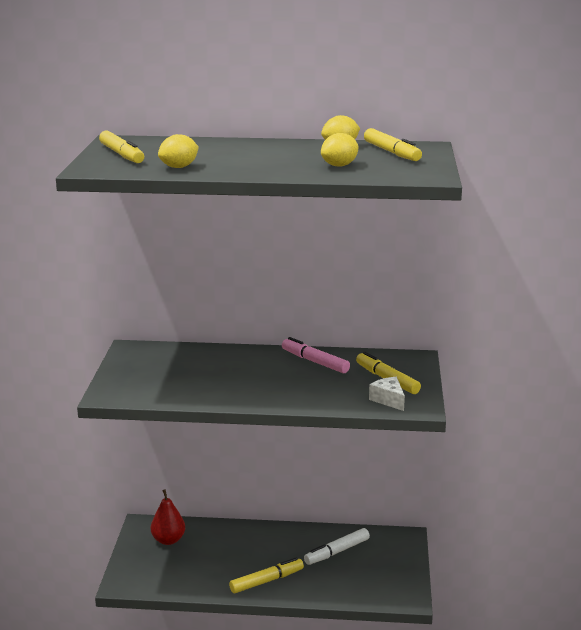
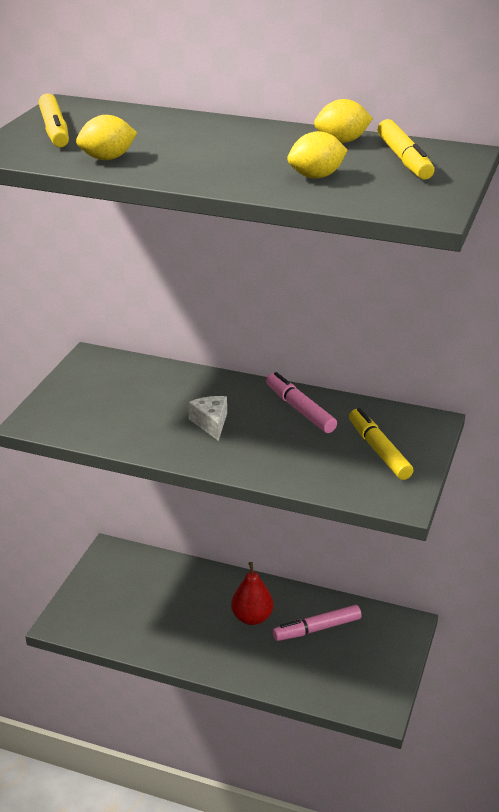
camera: 15 degrees right, 10 degrees up
(168, 540) = (131, 576): red pear -> red pear (252, 617)
(266, 581) = (220, 652): yellow marker -> none
(337, 552) = (317, 629): white marker -> pink marker
(388, 400) = (366, 483): white cheese -> white cheese (211, 423)

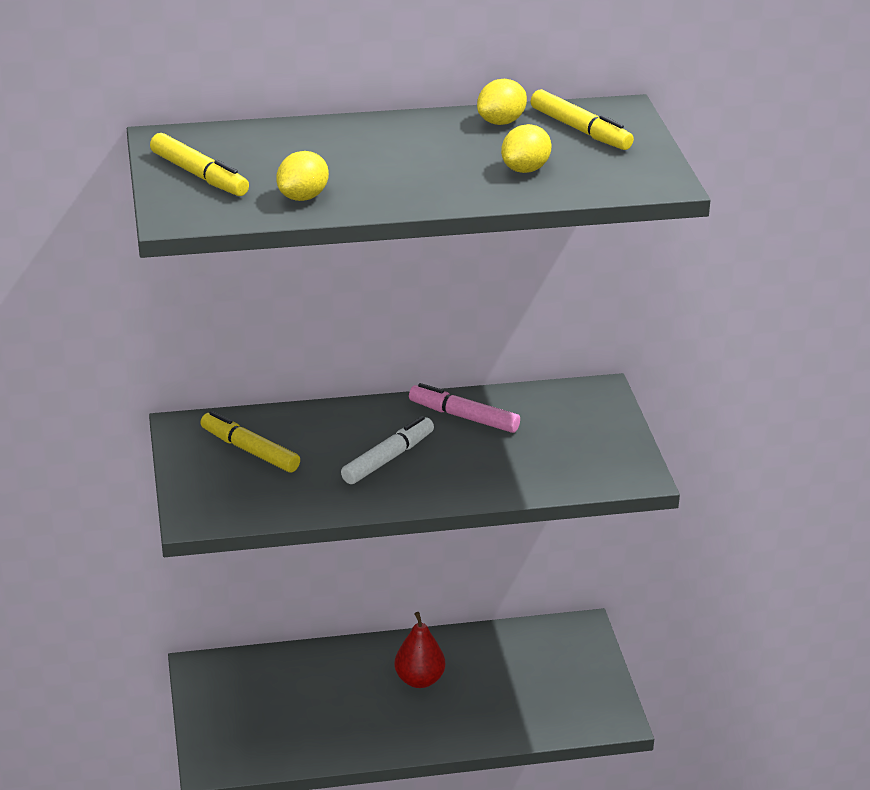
camera: 30 degrees left, 0 degrees up
(211, 423) = (387, 459): white cheese -> white marker
(317, 629) = (496, 666): pink marker -> none
(379, 451) = (576, 435): yellow marker -> yellow marker (250, 451)

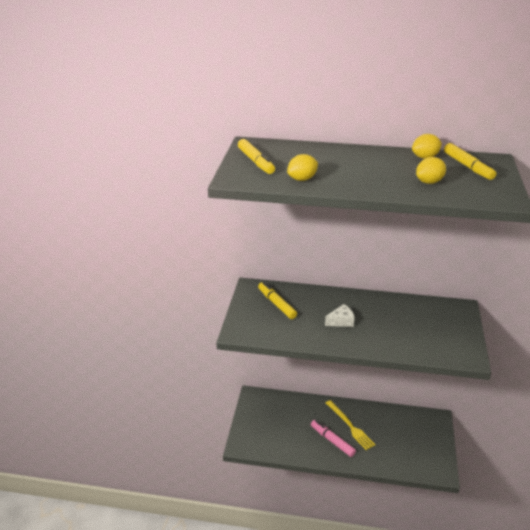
camera: 20 degrees right, 0 degrees up
(387, 459) = (341, 321): white marker -> white cheese
(419, 680) = (350, 426): red pear -> yellow fork
(464, 417) = (387, 307): pink marker -> pink marker (332, 441)

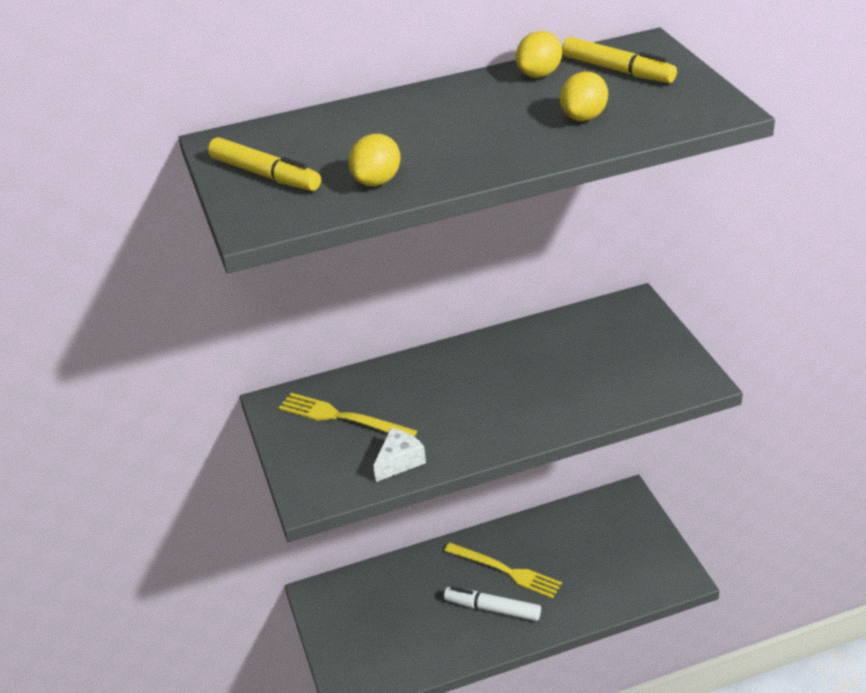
camera: 25 degrees left, 5 degrees up
(277, 304) = (342, 417): yellow marker -> yellow fork
(332, 441) = (493, 609): pink marker -> white marker
(341, 321) = (469, 403): white cheese -> white cheese (399, 461)

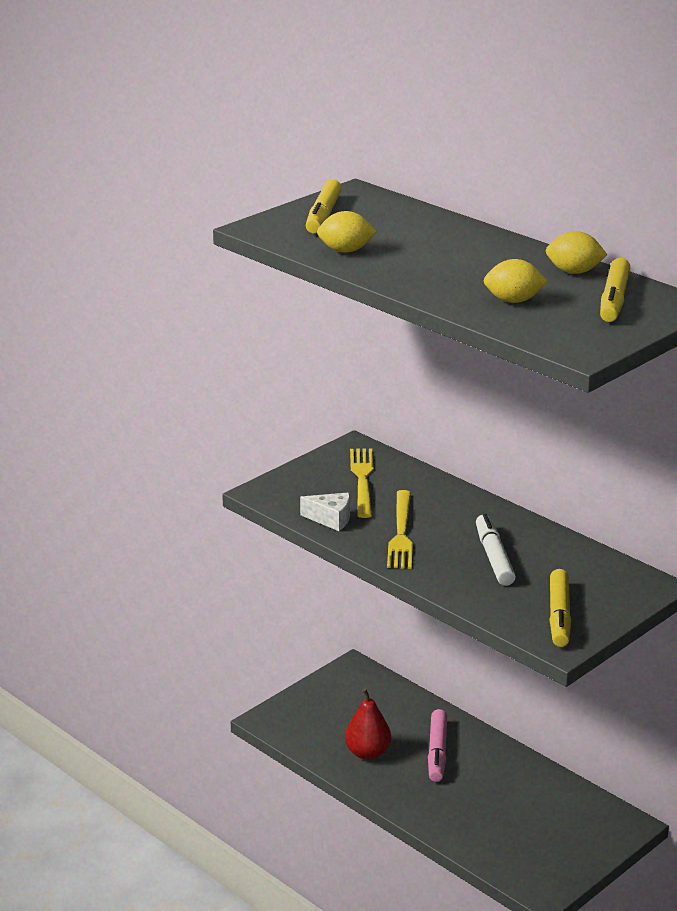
camera: 60 degrees right, 10 degrees down
(444, 630) = (367, 753): none -> red pear
(471, 579) = (437, 751): none -> pink marker
(493, 609) = (412, 775): white marker -> white marker (494, 558)
(506, 571) = (463, 769): yellow fork -> yellow fork (401, 533)
(654, 368) = (559, 615): none -> yellow marker

